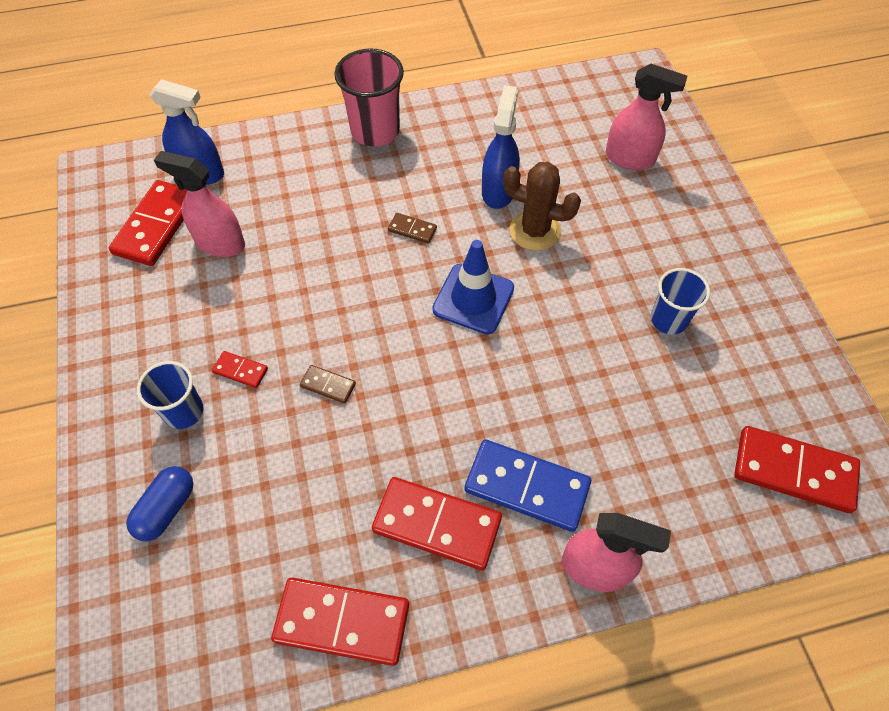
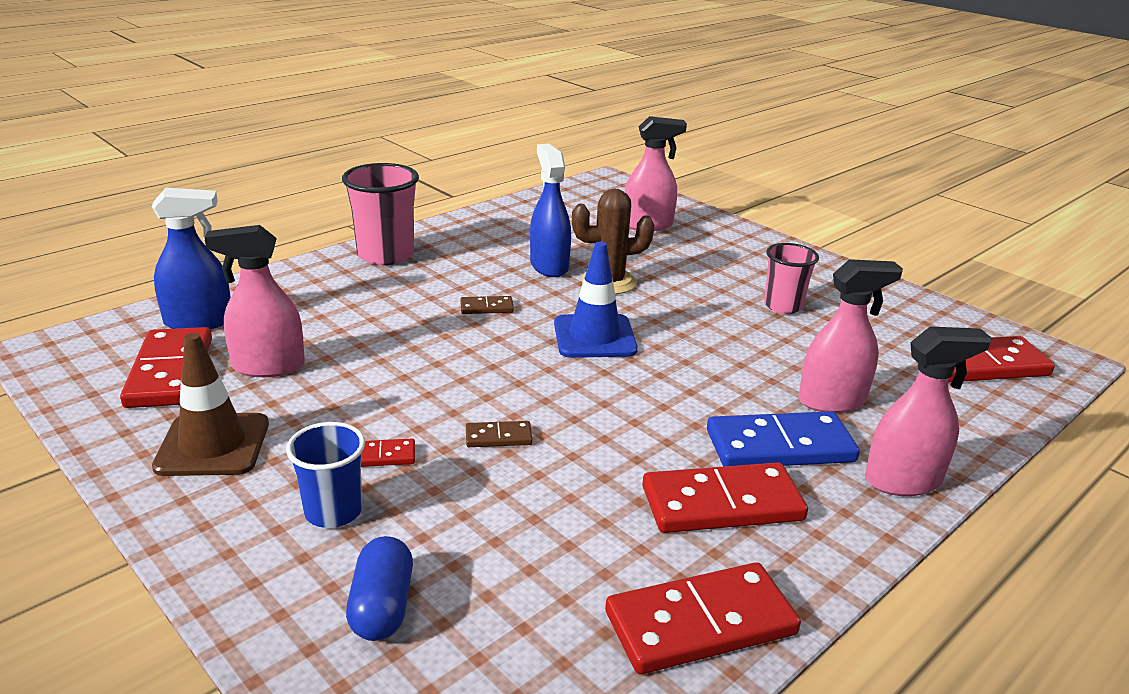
camera: 30 degrees left, 30 degrees down
(146, 314) = (213, 445): none -> brown traffic cone
(612, 456) = (832, 401): none -> pink spray bottle
(668, 320) = (783, 306): blue cup -> pink cup

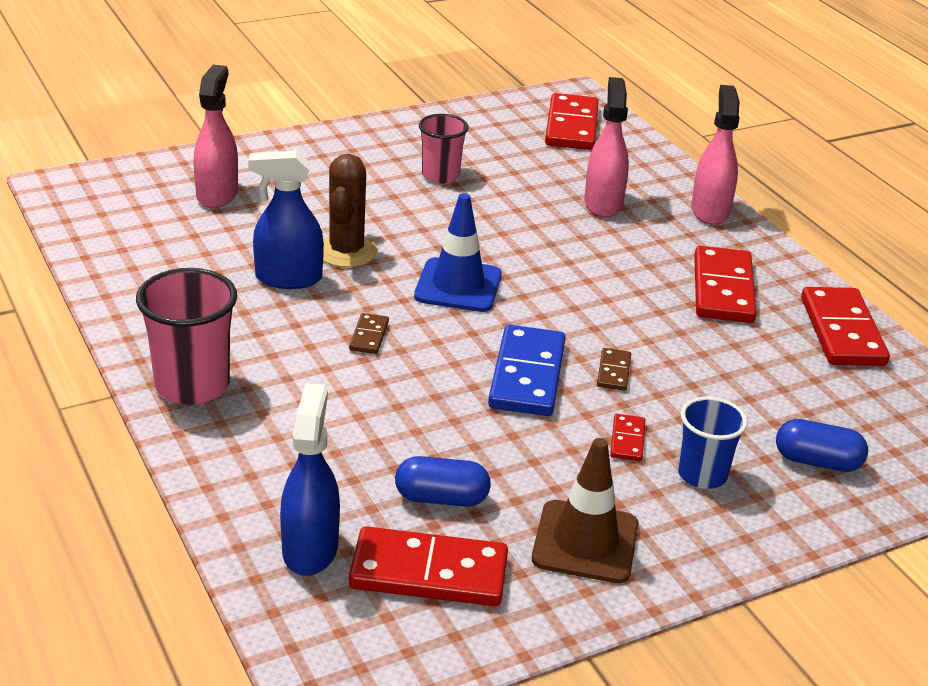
camera: 75 degrees left, 5 degrees up
(268, 366) = (441, 498): pink spray bottle -> blue capsule
(780, 446) = (658, 245): blue domino -> blue domino (527, 375)

